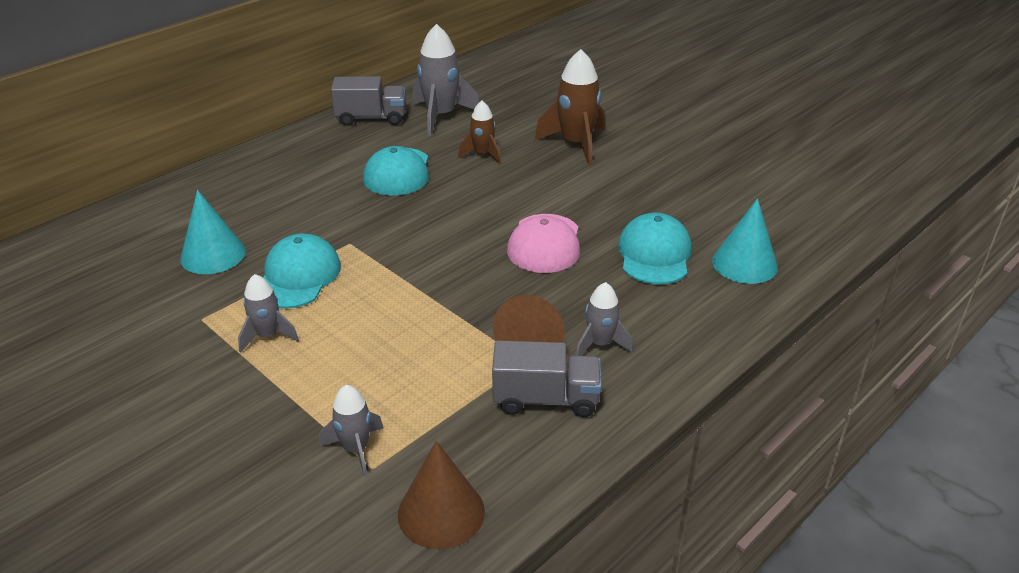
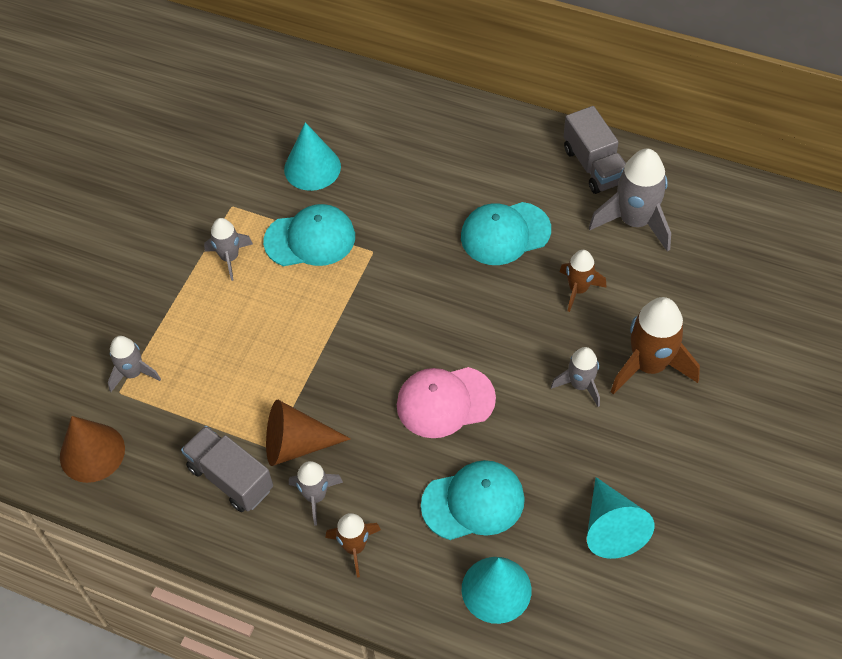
camera: 70 degrees right, 20 degrees up
(545, 399) = (230, 478): grey truck -> grey truck turned 150 degrees clockwise
(573, 176) = (580, 385): none -> grey rocket
(668, 332) = (354, 547): none -> brown rocket
(710, 196) = (611, 527): none -> turquoise cone

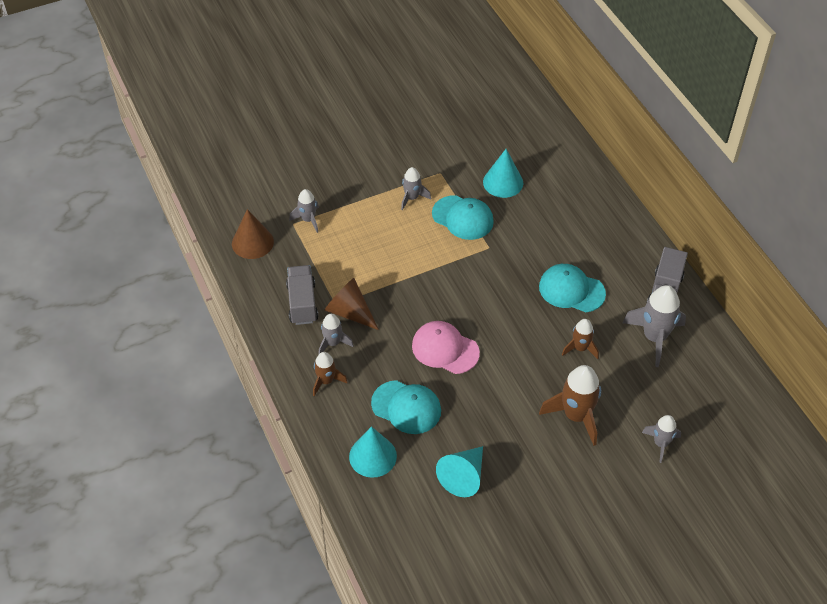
camera: 40 degrees right, 5 degrees down
(580, 385) = (526, 396): grey rocket -> grey rocket (660, 443)

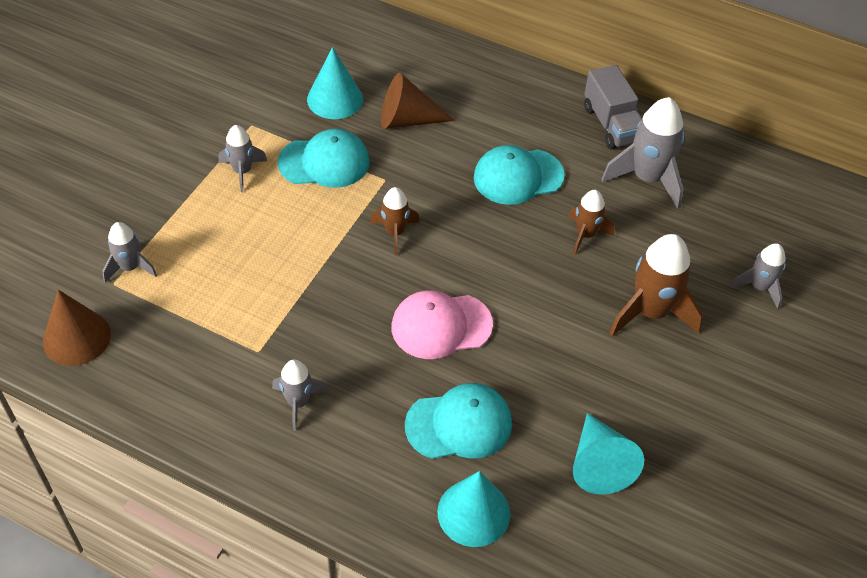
camera: 40 degrees left, 0 degrees up
(302, 303) = (214, 376): grey truck -> none
(326, 381) = (332, 456): brown rocket -> brown rocket (395, 232)
(349, 312) = (285, 351): brown cone -> brown cone (407, 120)

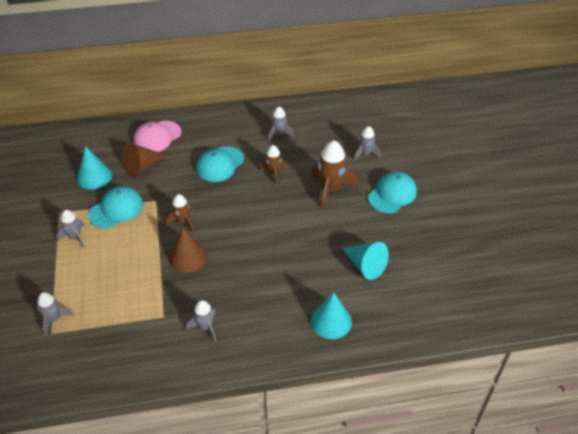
camera: 35 degrees left, 5 degrees down
(76, 337) = (55, 372): brown cone -> brown cone (188, 257)
(441, 326) = (243, 250): pink cap -> pink cap (157, 137)
(459, 424) = (290, 288): turquoise cap -> turquoise cap (392, 194)
(611, 124) = (243, 119): grey truck -> none
(647, 178) = (279, 134): grey rocket -> grey rocket, size x0.58

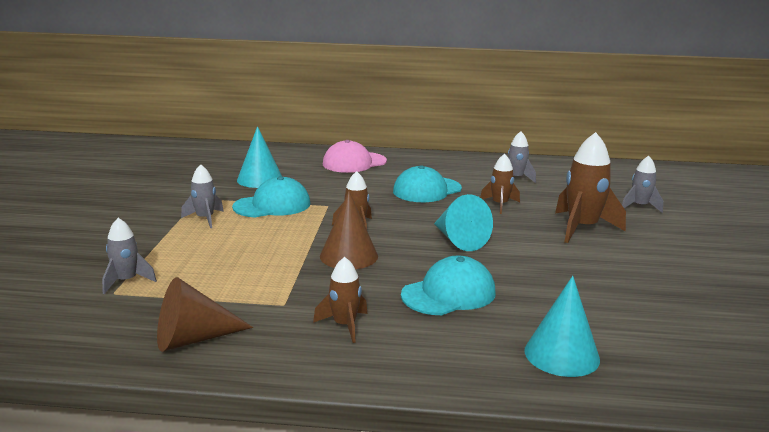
camera: 15 degrees right, 25 degrees down
(142, 167) = (323, 180): brown cone -> brown cone (193, 339)
(205, 327) = (344, 325): grey rocket -> brown rocket
(365, 265) = (630, 304): turquoise cone -> turquoise cone (459, 240)
(392, 194) = (681, 244): turquoise cap -> turquoise cap (449, 294)

